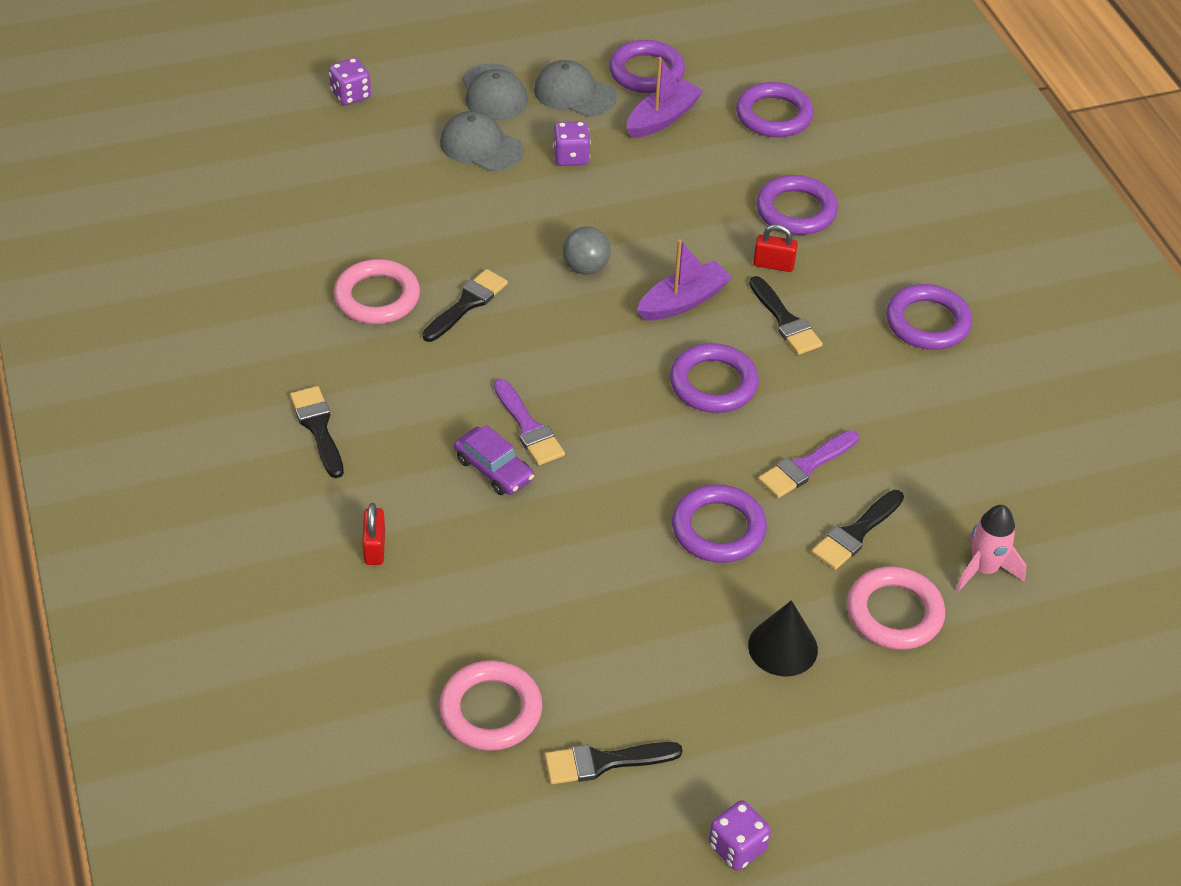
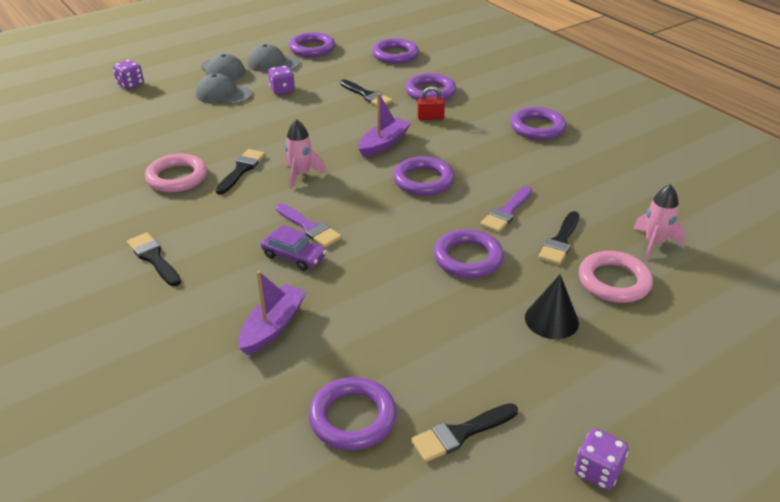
camera: 15 degrees left, 10 degrees down
(375, 548) = (219, 324): red padlock -> none
(491, 710) = (353, 418): pink ring -> purple ring
(546, 333) = (301, 175): none -> pink rocket
(586, 268) = (313, 139): grey ball -> none
(662, 118) = (331, 66): purple boat -> purple boat (273, 326)
(785, 321) = (452, 142): black brush -> black brush (367, 95)

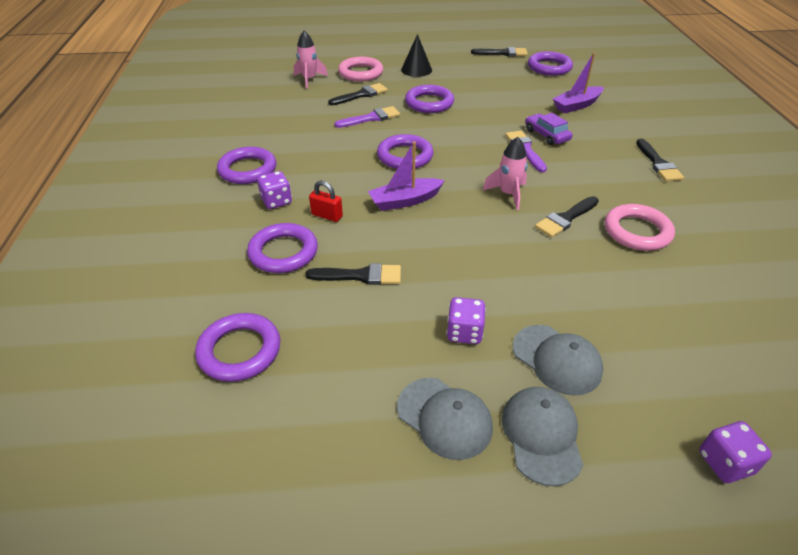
camera: 150 degrees left, 5 degrees up
(312, 49) = (348, 438): purple ring -> none
(367, 95) = (360, 276): black brush -> black brush turned 105 degrees clockwise
(597, 471) = (457, 35): purple dice -> purple dice (276, 201)

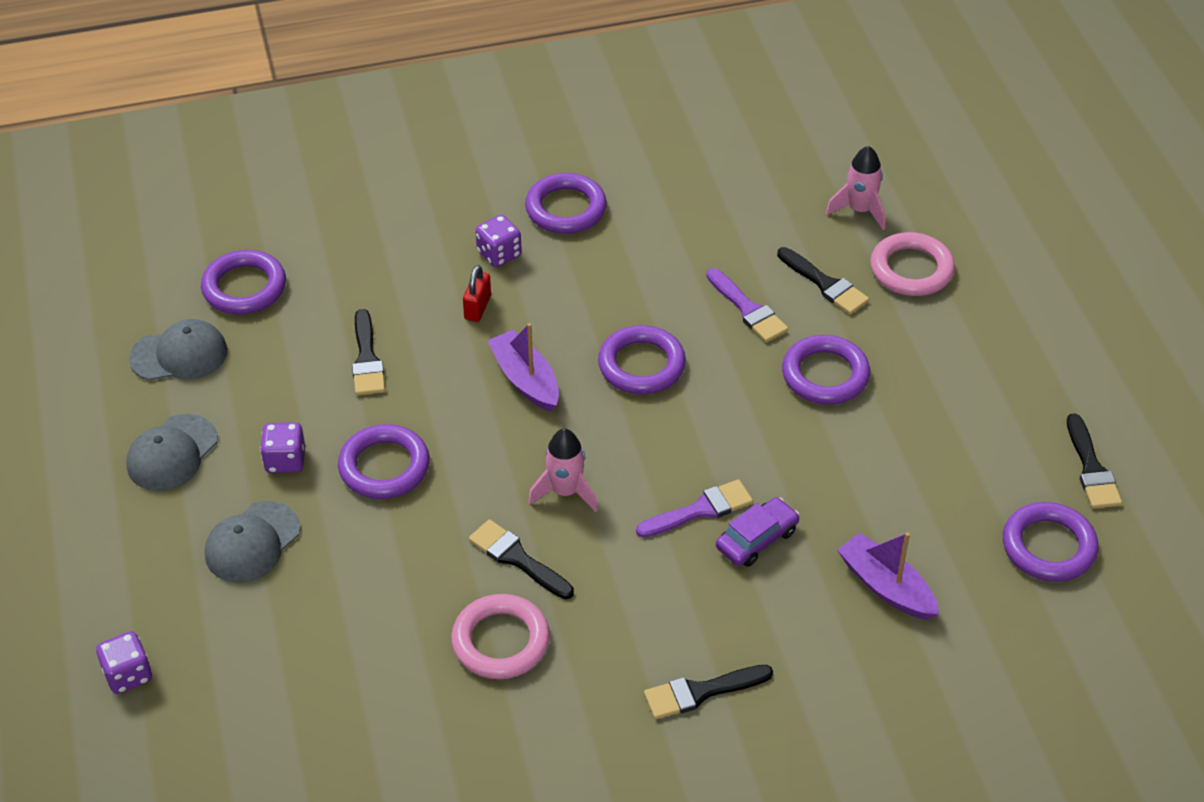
camera: 80 degrees right, 5 degrees up
(283, 252) = (399, 284): purple ring -> purple ring (384, 467)
(416, 70) = (955, 343): black cone -> none
(542, 435) = (154, 529): grey cap -> grey cap (179, 355)

